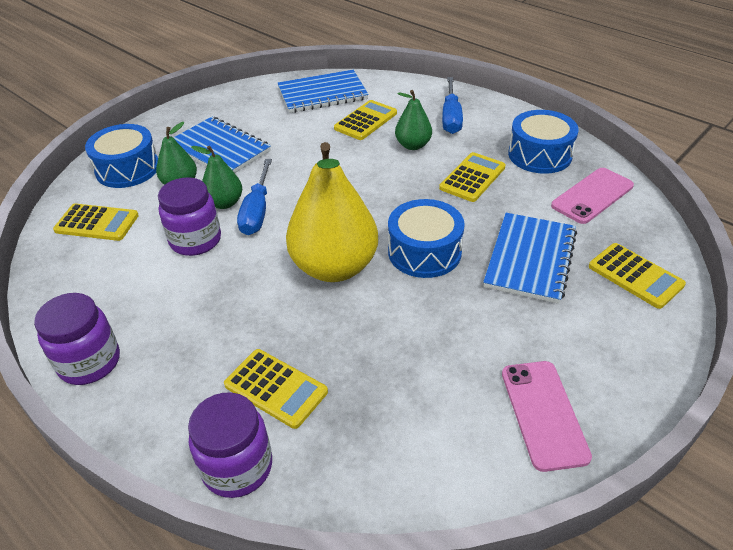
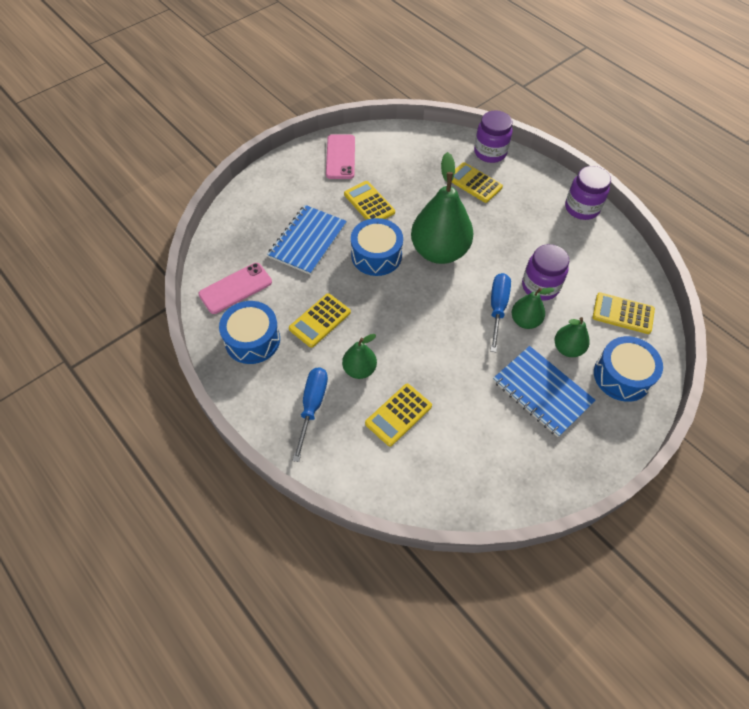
camera: 175 degrees left, 15 degrees up
(322, 94) = (441, 474): blue notebook -> none
(334, 267) = (439, 251): yellow pear -> green pear
(635, 276) = (248, 221): yellow calculator -> yellow calculator (369, 203)

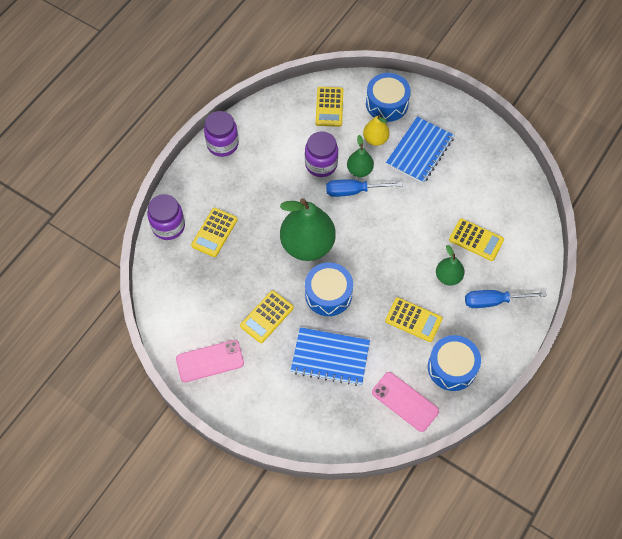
camera: 105 degrees left, 5 degrees up
(567, 348) = (375, 139): green pear -> yellow pear

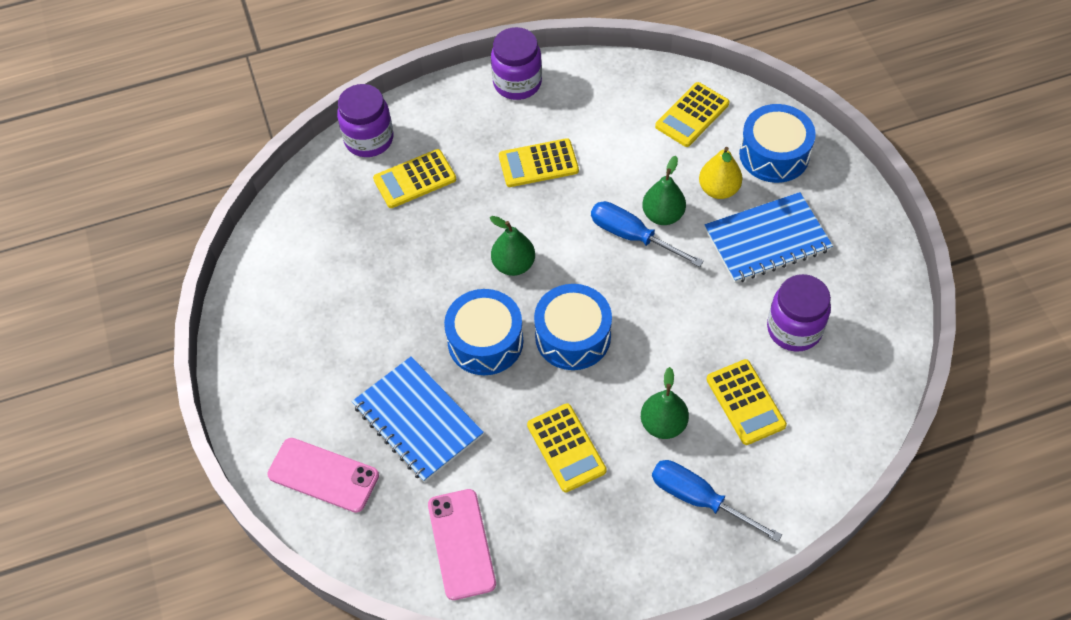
camera: 40 degrees right, 5 degrees down
(210, 361) = (274, 325): pink phone -> pink phone (323, 475)
(267, 317) = (386, 318): yellow calculator -> yellow calculator (538, 163)
(307, 245) = (513, 265): green pear -> green pear, size x0.51
(321, 164) = (618, 178): purple jar -> purple jar (794, 329)
(452, 367) = (563, 545): blue drum -> blue drum (573, 336)

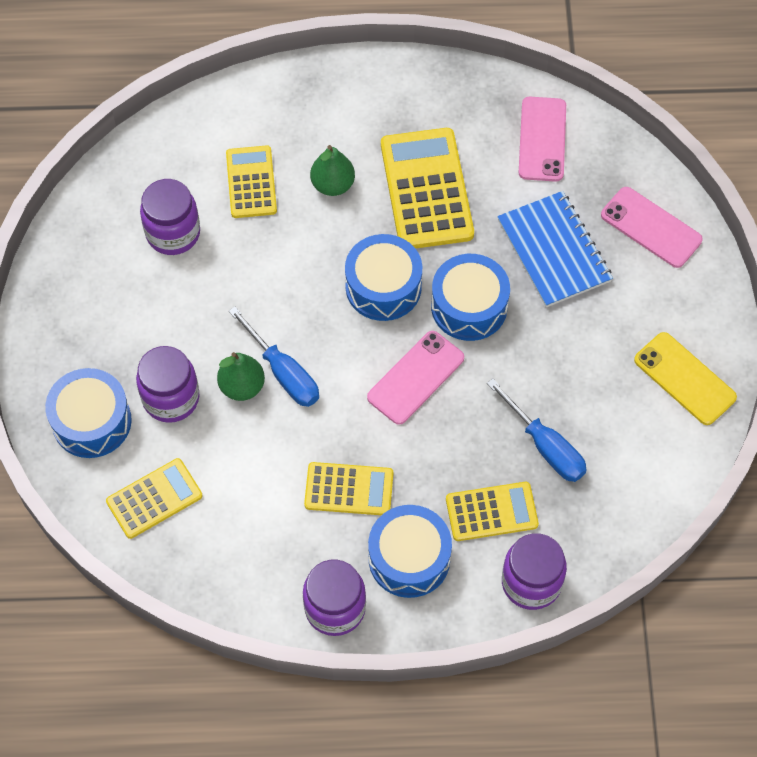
camera: 165 degrees left, 5 degrees up
(266, 333) = (684, 379): none -> yellow phone
(471, 130) = (409, 558): none -> blue drum
(513, 265) = (415, 378): green pear -> pink phone
(566, 448) = (426, 189): yellow calculator -> yellow calculator, size x1.65
(698, 499) = (329, 118): blue screwdriver -> blue screwdriver (545, 446)
(718, 189) = (171, 398): yellow pear -> purple jar
(767, 239) = (151, 328): blue notebook -> none

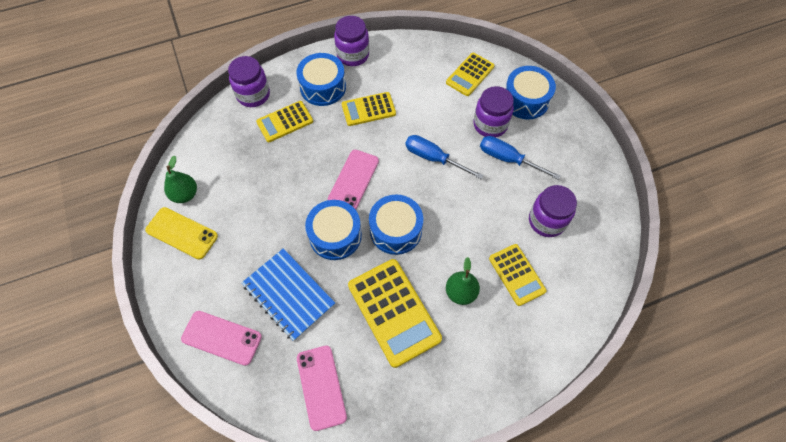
camera: 160 degrees right, 0 degrees up
(242, 386) = (453, 143): green pear -> green pear (185, 194)
(545, 446) = (262, 165): blue screwdriver -> blue screwdriver (508, 159)

